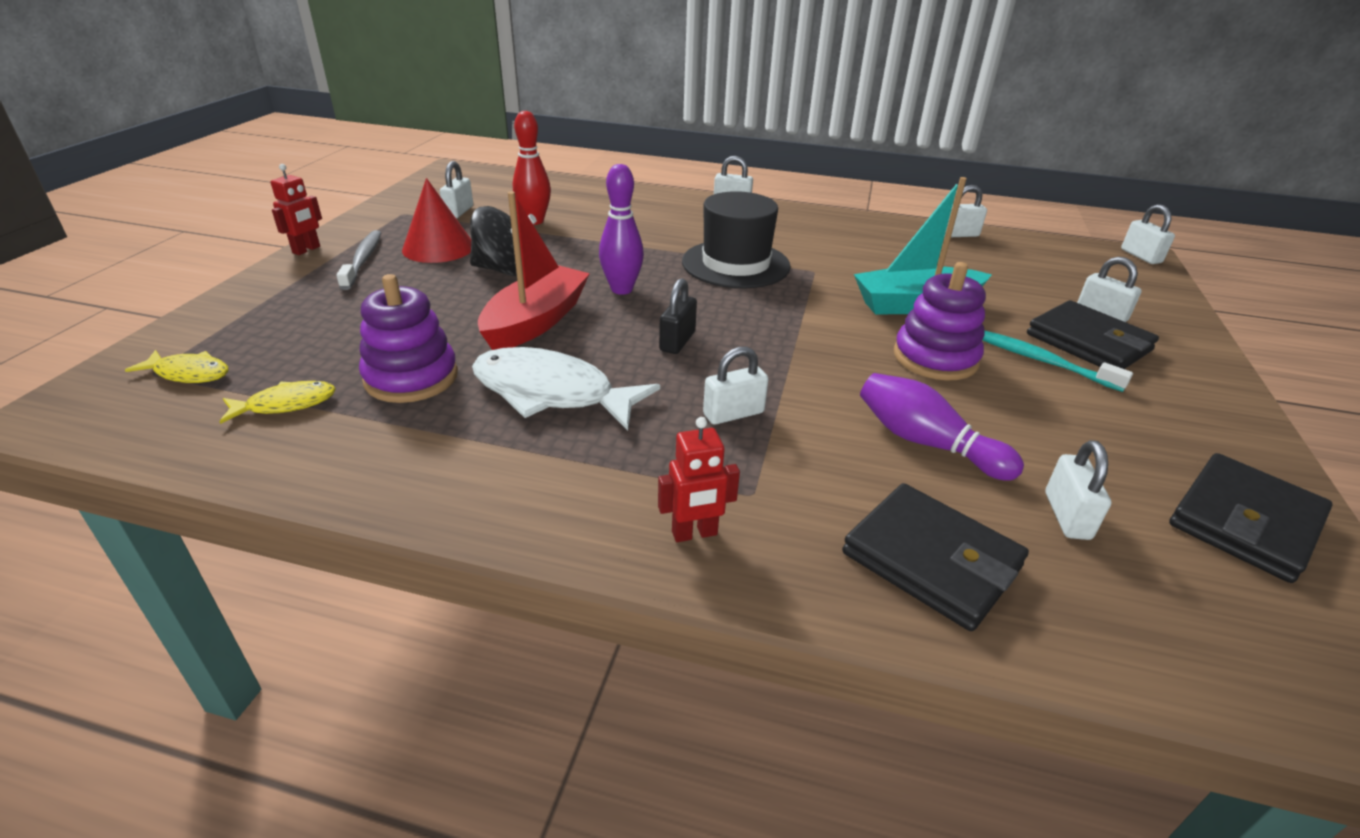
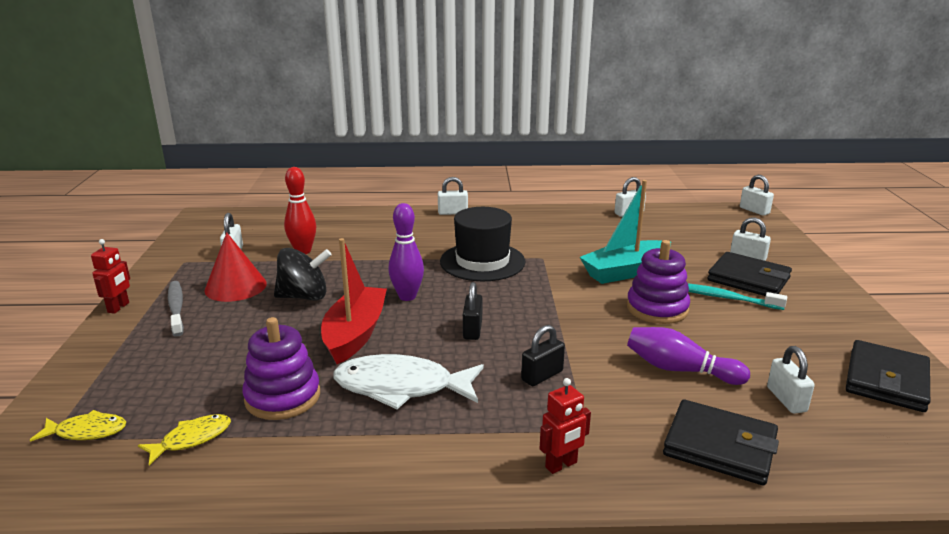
camera: 15 degrees left, 10 degrees down
(733, 414) = (542, 375): white padlock -> black padlock

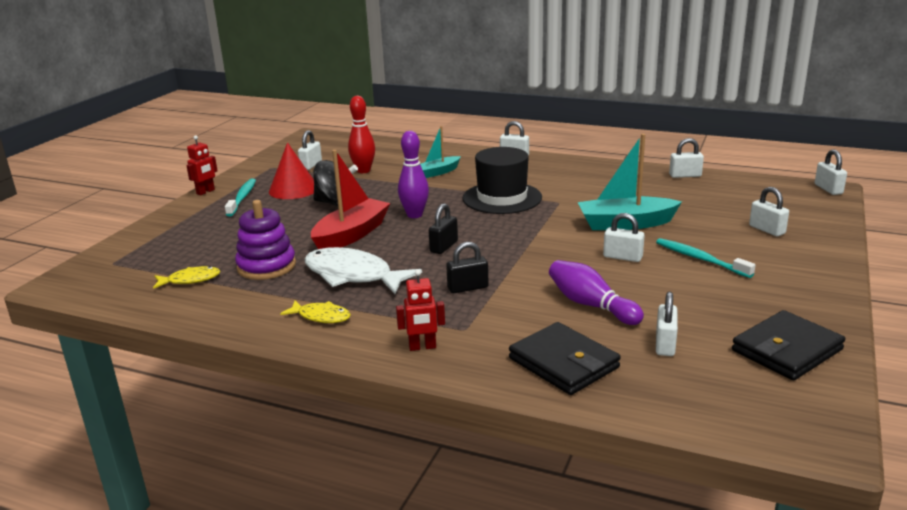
camera: 25 degrees right, 0 degrees up
(87, 431) = (134, 263): yellow fish -> yellow fish (321, 316)
(176, 308) = (242, 198): grey toothbrush -> turquoise toothbrush
(389, 241) = (438, 172): none -> turquoise boat
(657, 309) = (622, 257): purple stacking toy -> white padlock
(748, 279) = (745, 248): black wallet -> none

